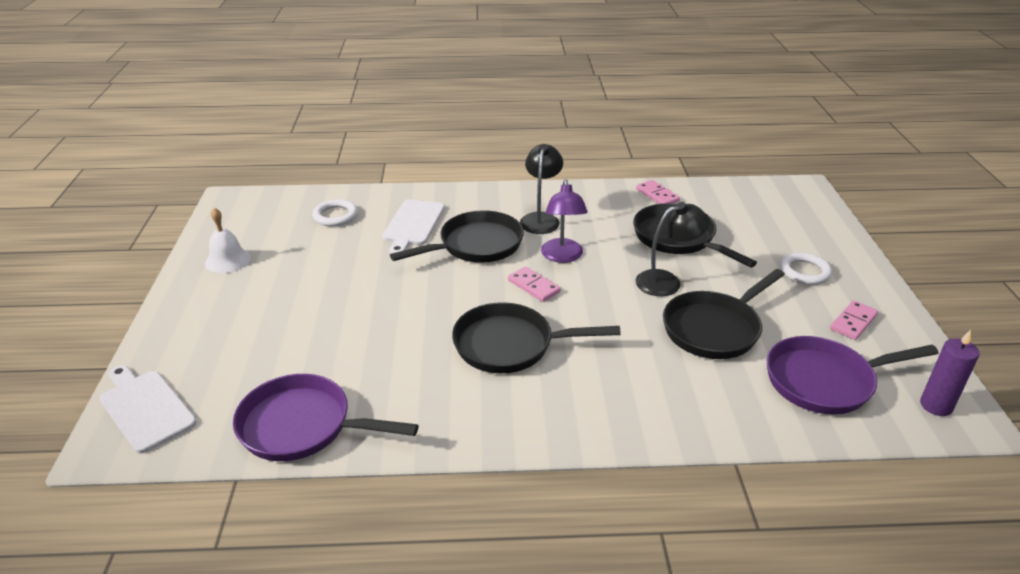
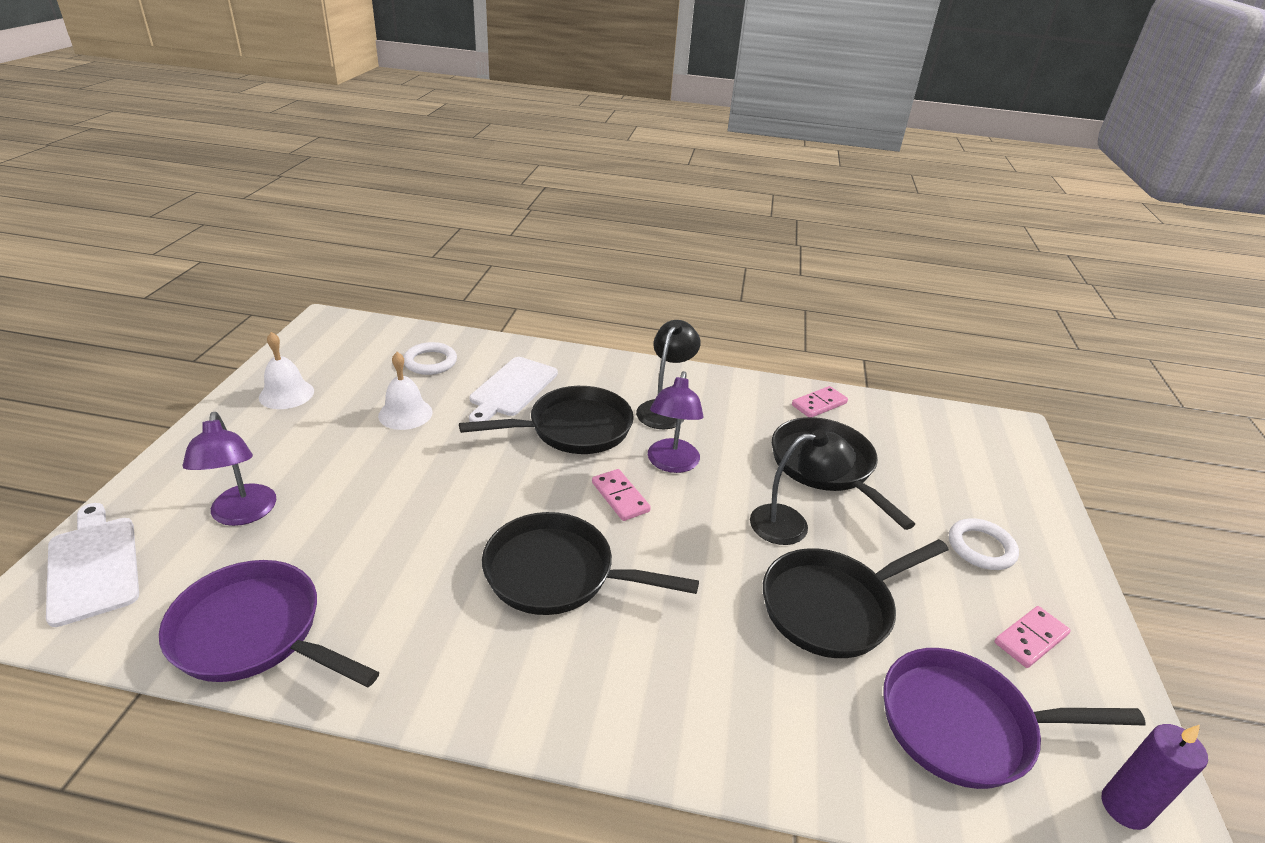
camera: 10 degrees right, 0 degrees up
(244, 352) = (242, 514): none -> purple lamp
(335, 258) = (405, 414): none -> white bell
(657, 195) = (819, 404): pink domino -> pink domino turned 75 degrees clockwise

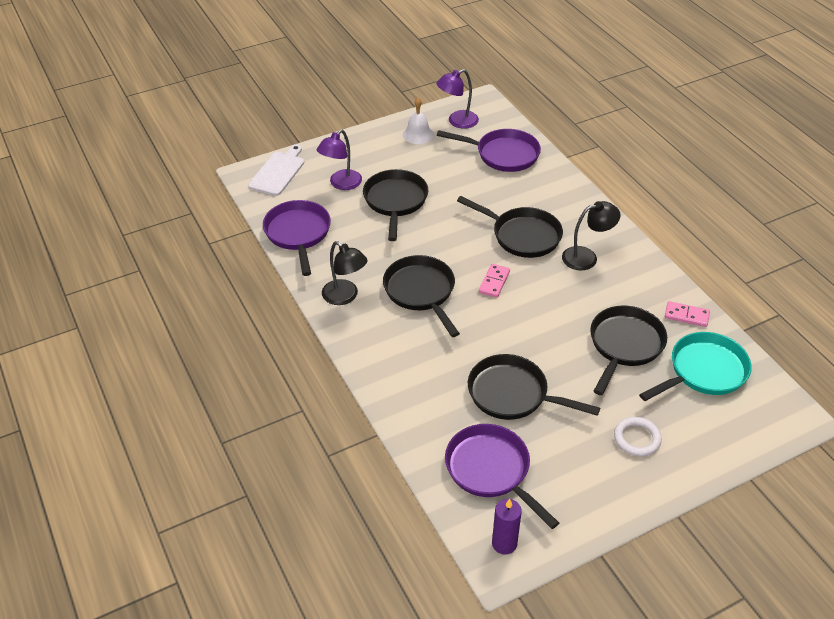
camera: 55 degrees right, 10 degrees up
(362, 487) = (395, 201): none -> black pan
(405, 414) = (455, 177): white bell -> none
(430, 362) = (503, 154): white ring -> purple pan
(512, 389) = (523, 195): white cutting board -> none
(671, 464) = (543, 285): purple lamp -> purple lamp (457, 121)
(791, 524) = (555, 353): black lamp -> black lamp (345, 296)
(908, 441) = (704, 371): none -> turquoise pan
(1031, 639) = (582, 481): pink domino -> none

